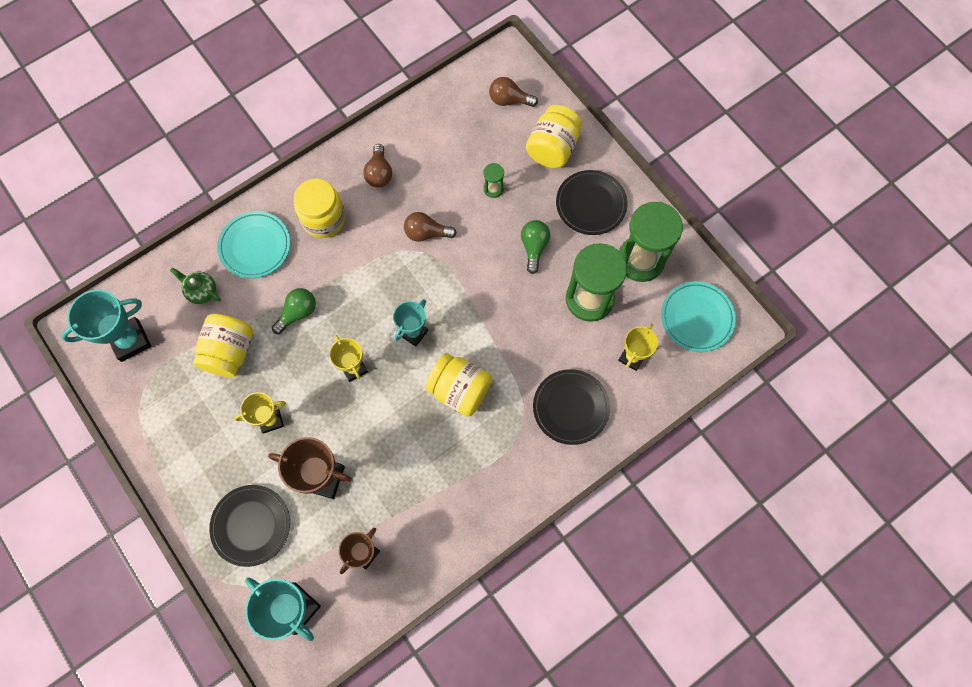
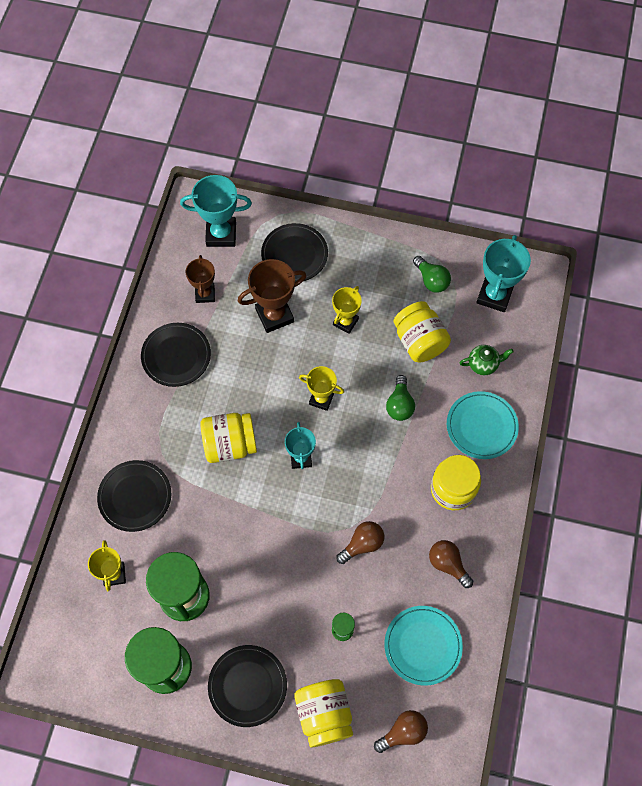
camera: 140 degrees right, 5 degrees down
(439, 510) = (176, 356): none -> black plate
(534, 247) = (265, 604): green light bulb -> green light bulb (431, 280)
(696, 318) = (82, 652): turquoise plate -> turquoise plate (423, 645)

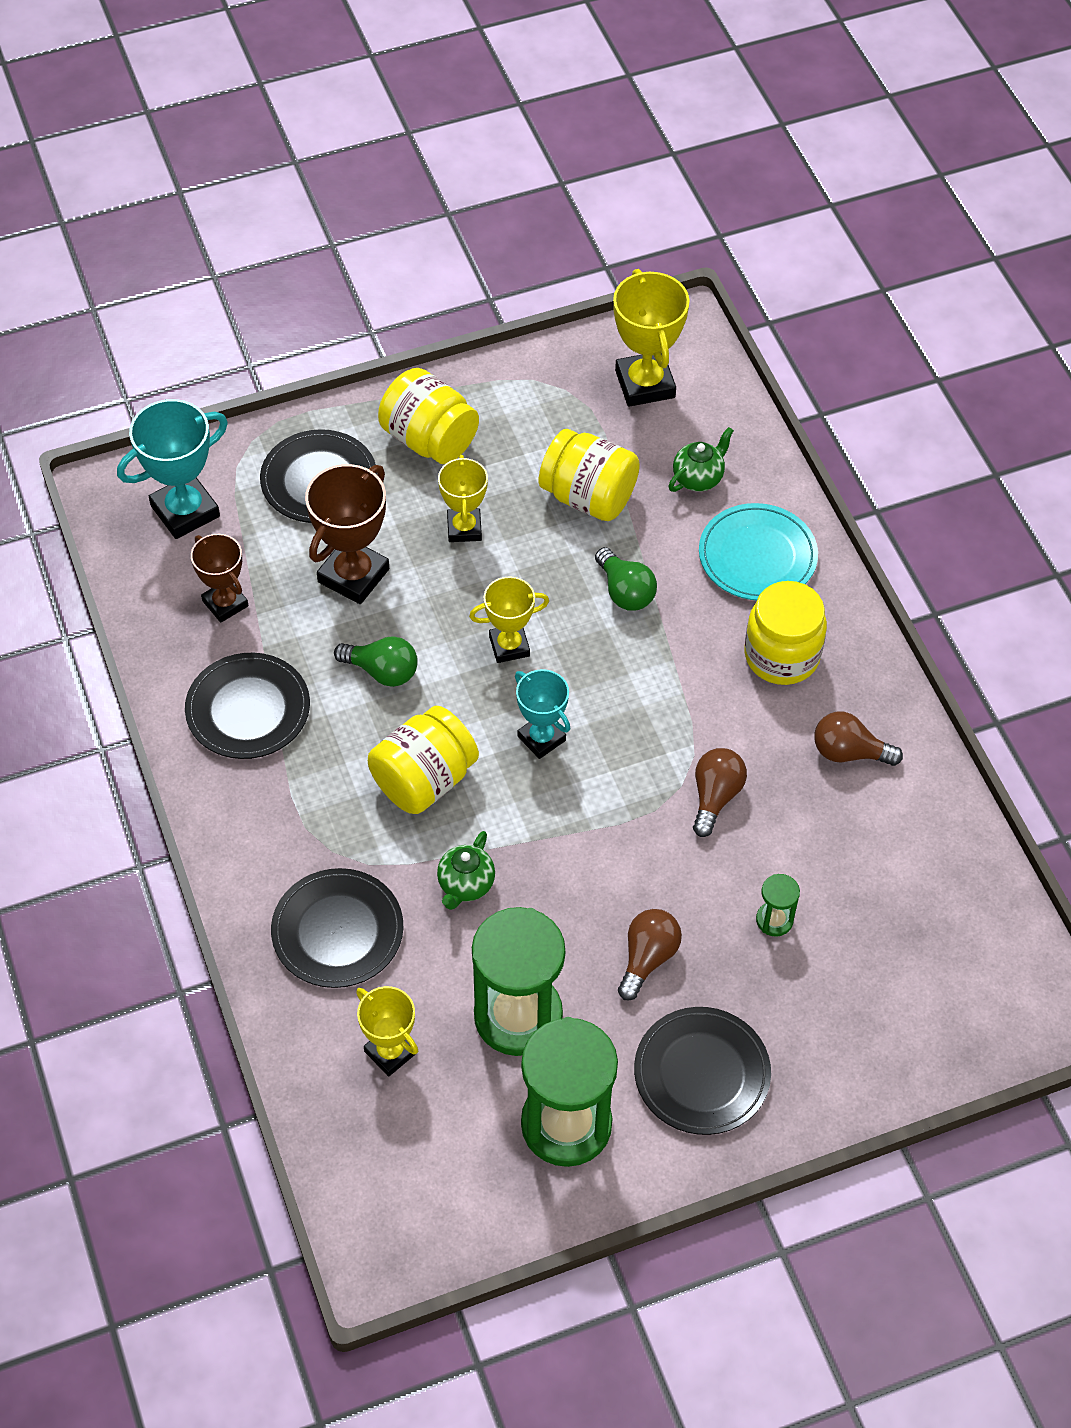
camera: 35 degrees left, 10 degrees down
(209, 512) = (465, 885): none -> green teapot
(324, 714) = (834, 1041): yellow jar -> yellow jar (429, 439)
(403, 732) = (956, 995): brown light bulb -> brown light bulb (647, 958)
(423, 645) = (896, 872): turquoise plate -> none
(431, 280) = (543, 410): green light bulb -> green light bulb (382, 671)
(494, 295) = (645, 384): turquoise trophy -> yellow trophy

